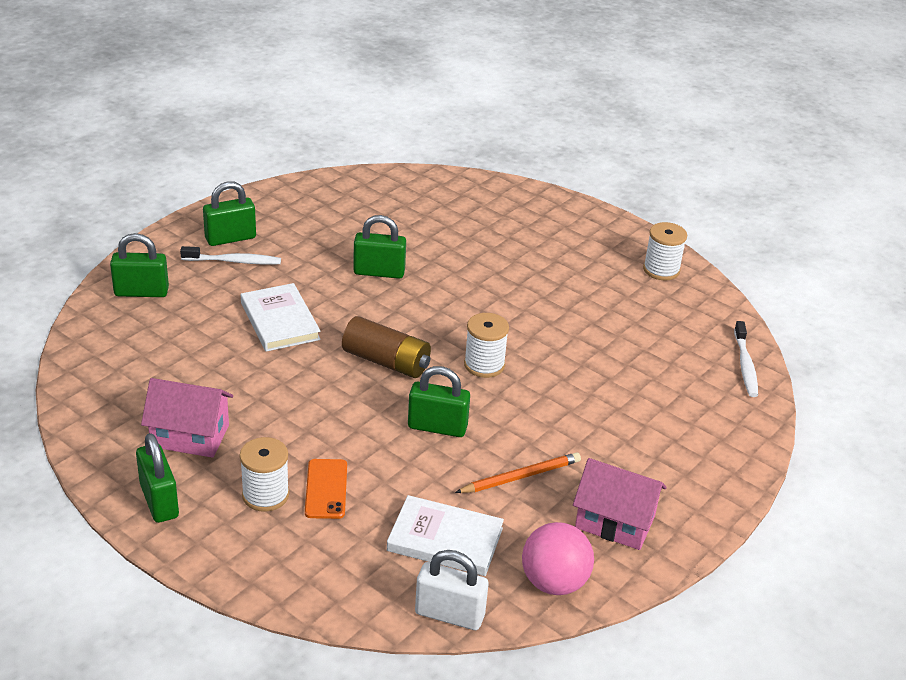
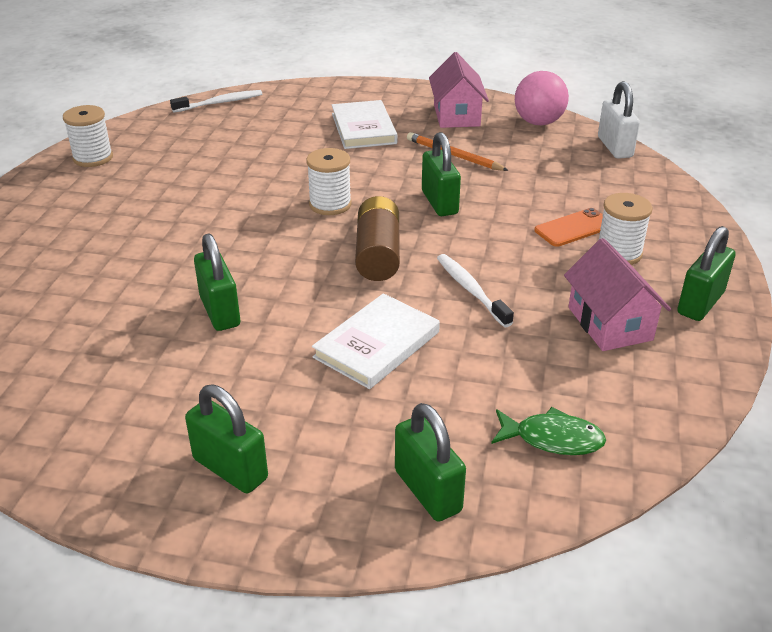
camera: 115 degrees left, 0 degrees up
(123, 352) = (552, 439): none -> green fish
(233, 261) = (286, 438): white toothbrush -> white toothbrush (471, 290)
(445, 539) = (555, 166): white book -> white book (363, 128)

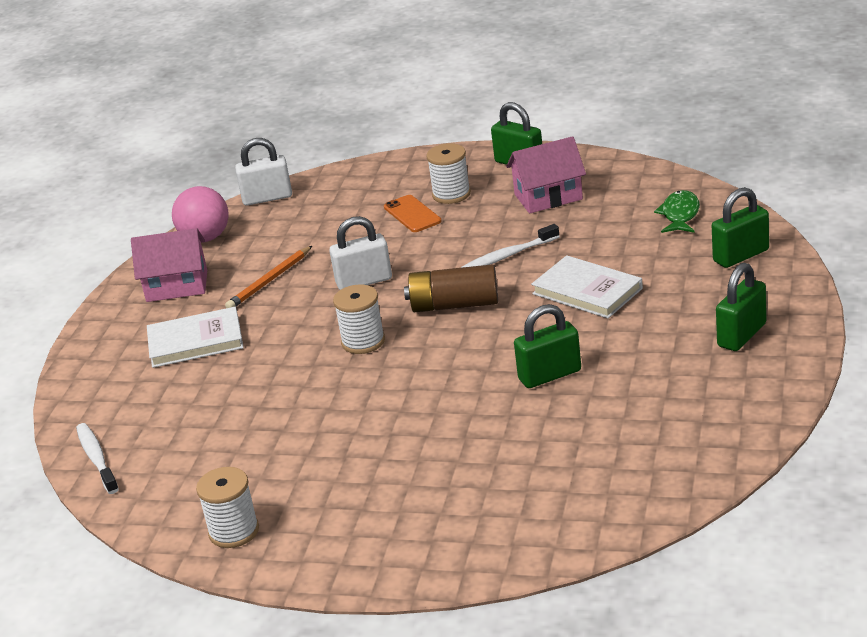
camera: 85 degrees left, 5 degrees down
(439, 202) = (364, 281): green padlock -> white padlock

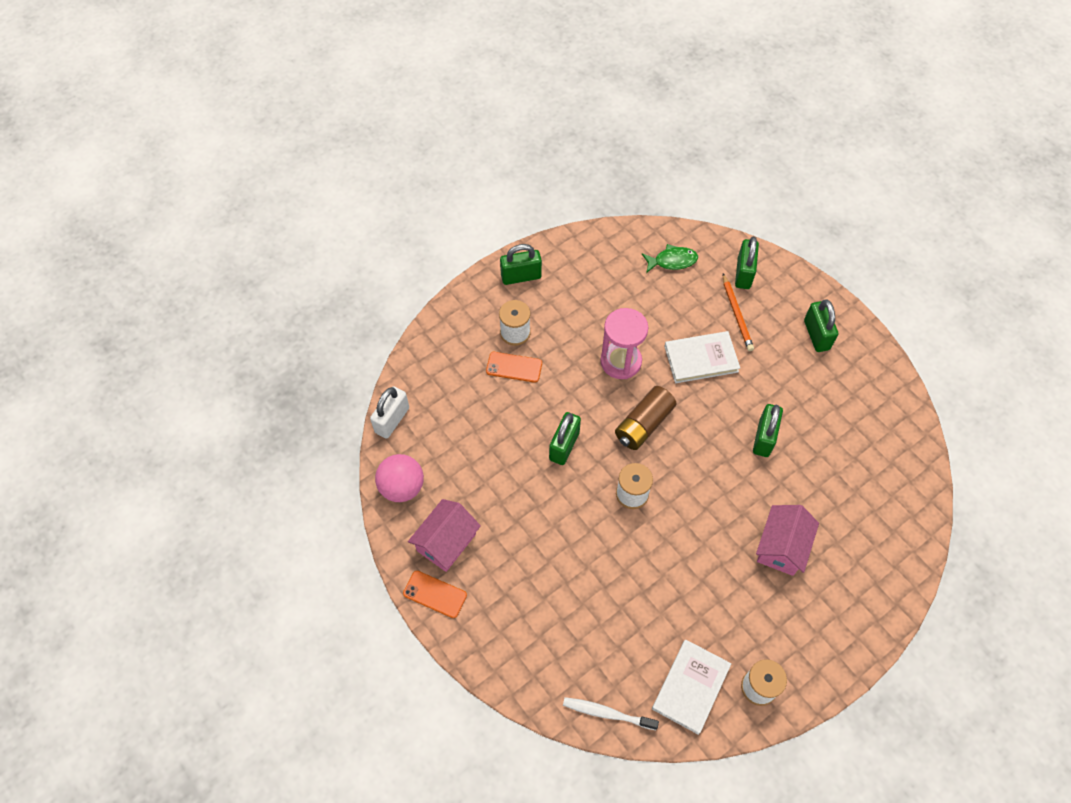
camera: 55 degrees left, 30 degrees up
(116, 310) = (435, 594): none -> orange phone
(195, 341) = (530, 576): white book -> white book (691, 687)
(269, 280) = (503, 490): orange pencil -> orange pencil (736, 314)
(364, 281) = (564, 446): white padlock -> green padlock
(509, 255) = (621, 361): white toothbrush -> pink hourglass
(548, 197) = (578, 295): pink house -> pink house (781, 547)
(680, 215) = (672, 261): green fish -> green fish turned 120 degrees clockwise

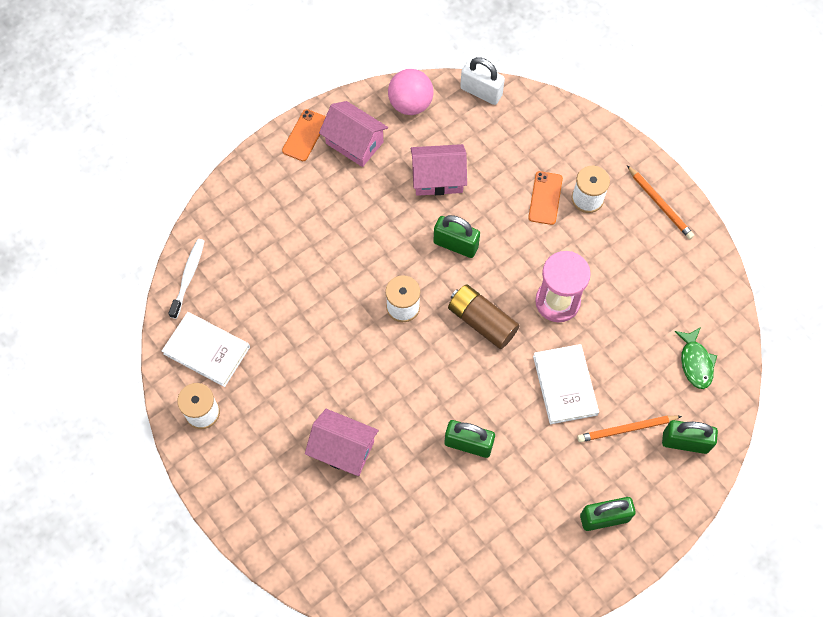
camera: 90 degrees right, 5 degrees up
(490, 461) = (438, 178): none -> pink house
(521, 276) = (659, 204): green padlock -> orange pencil

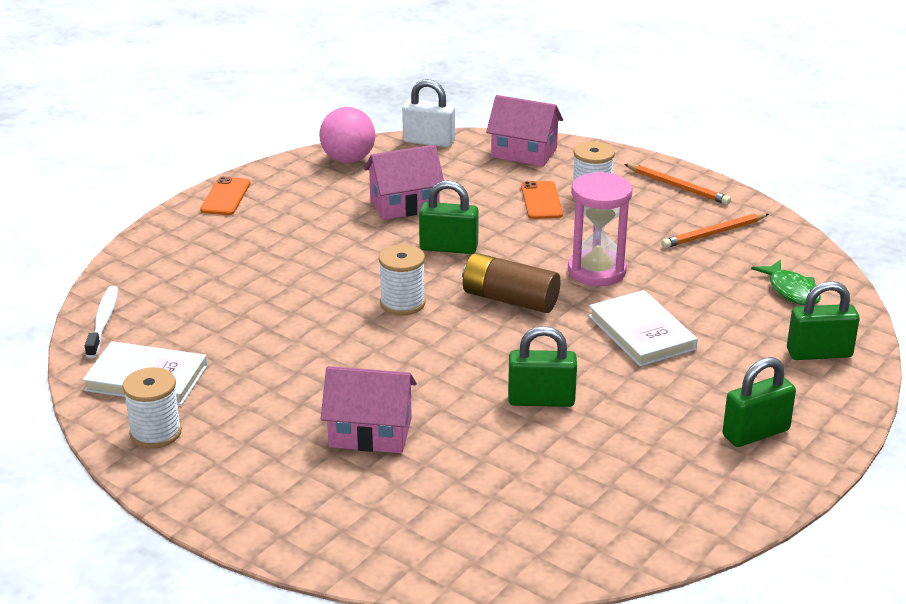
camera: 15 degrees left, 35 degrees down
(354, 143) = (290, 194): pink house -> pink house (524, 152)
(627, 429) = (740, 354): orange pencil -> orange pencil (714, 233)

